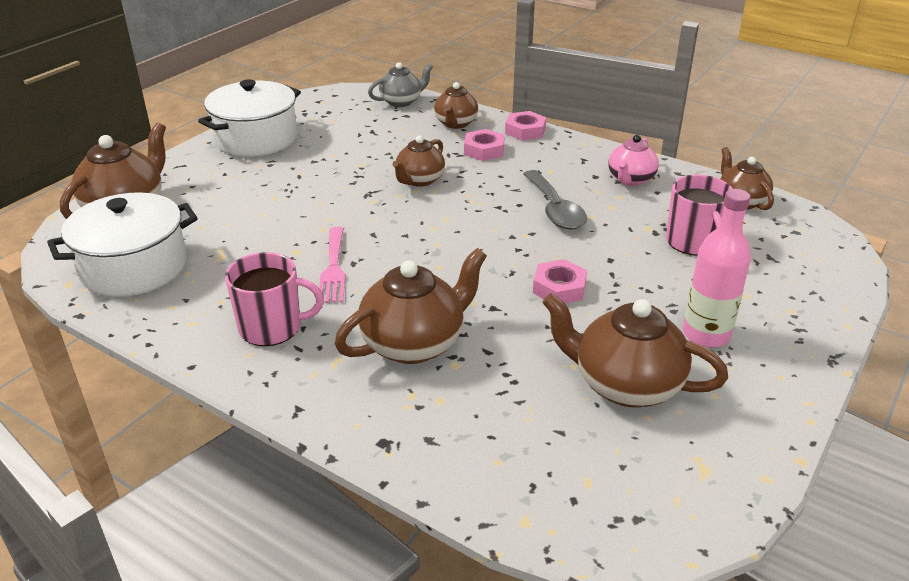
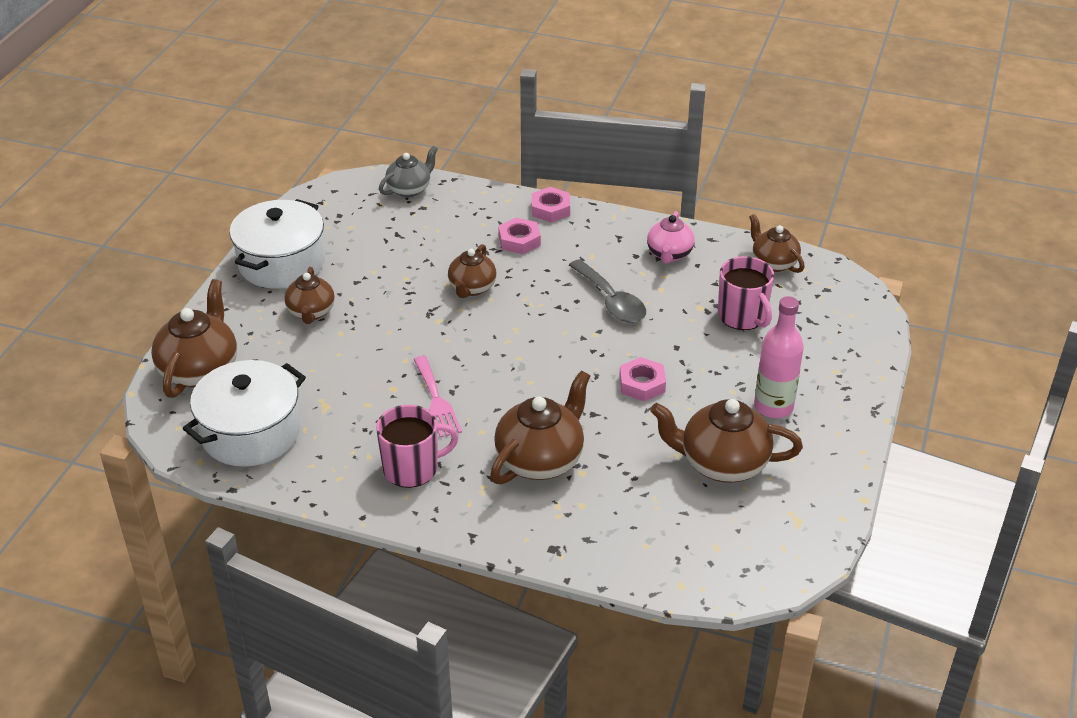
camera: 15 degrees left, 5 degrees up
(455, 123) = (478, 210): brown teapot -> brown teapot (311, 312)

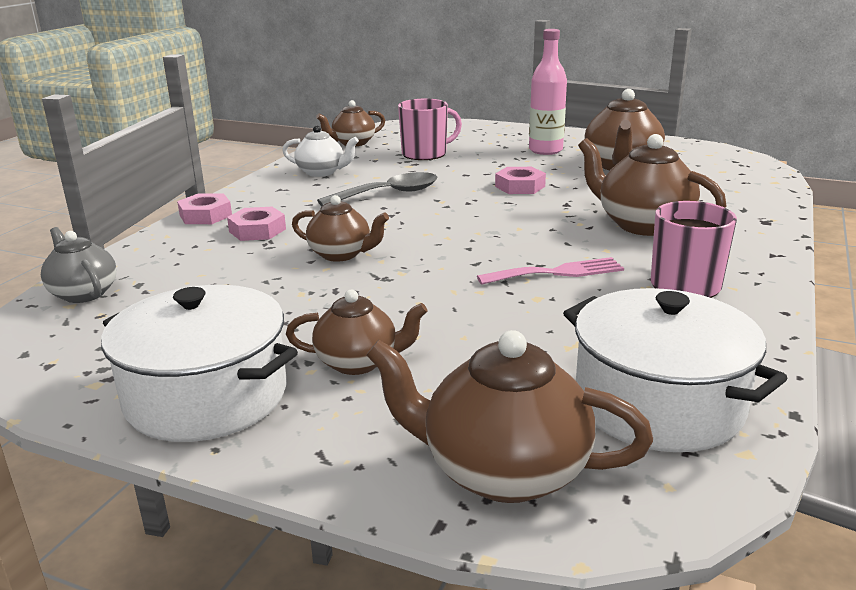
camera: 85 degrees left, 15 degrees down
(669, 254) = (321, 172): pink teapot -> white teapot

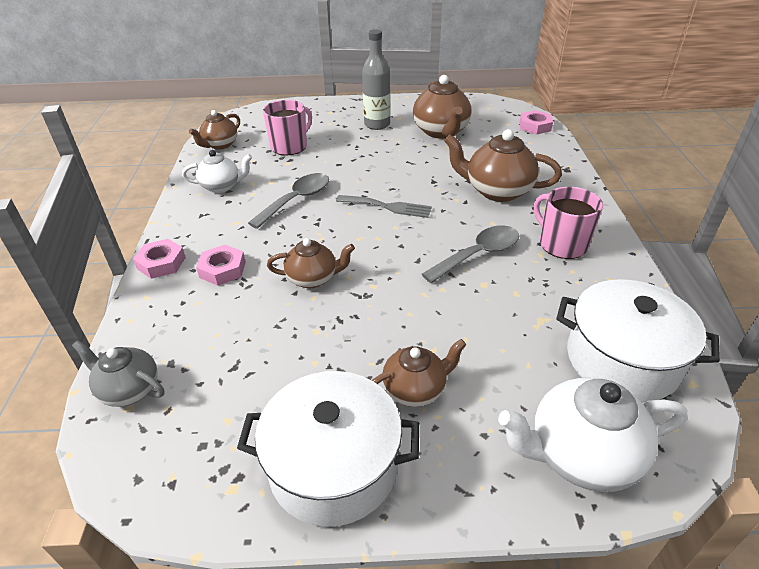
camera: 25 degrees left, 15 degrees up
(487, 215) = (388, 207): none -> grey fork
(503, 471) = (581, 455): brown teapot -> white teapot
(520, 186) = (388, 169): pink nut -> pink nut (535, 126)
(545, 150) = (377, 124): pink bottle -> grey bottle
(557, 272) = (478, 255): pink fork -> grey spoon

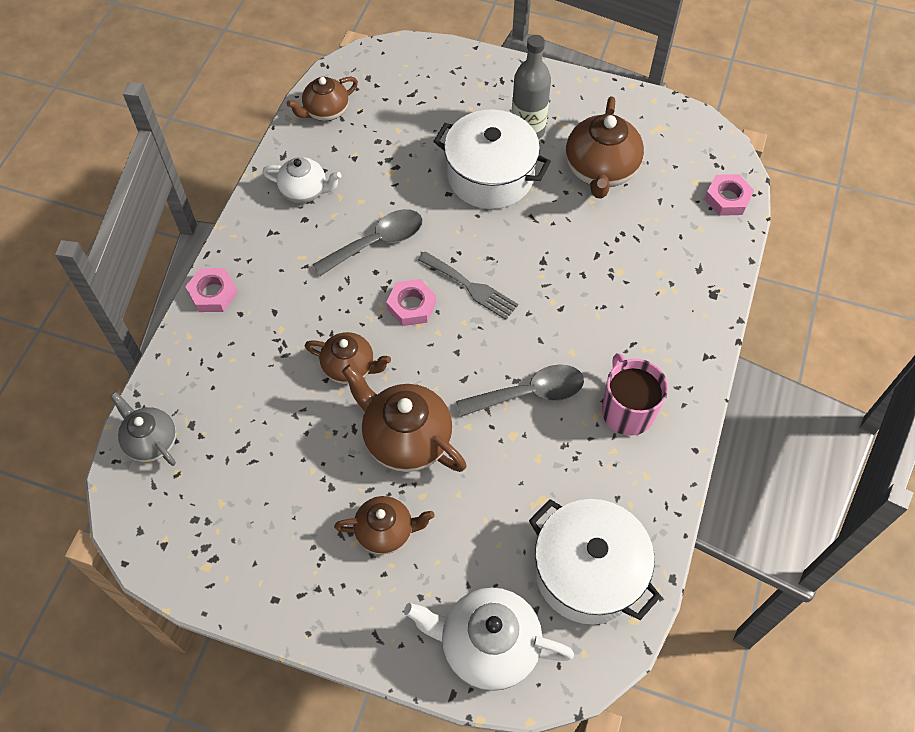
camera: 20 degrees right, 20 degrees up
(222, 269) = (268, 323): pink nut -> pink nut (411, 306)
(290, 146) = (405, 141): pink mug -> none
(333, 466) = (288, 577): white pot -> white pot (490, 175)
(497, 191) = (607, 303): brown teapot -> brown teapot (406, 439)

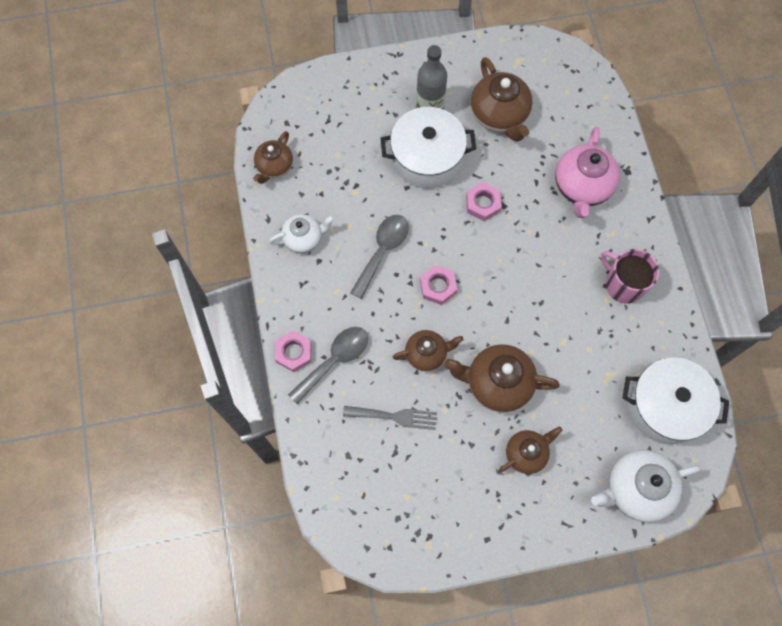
camera: 30 degrees left, 10 degrees up
(151, 441) = (329, 483): grey teapot -> none
(471, 287) = (468, 251): grey fork -> grey fork (395, 416)
(529, 393) = (555, 307): grey spoon -> grey spoon (334, 360)
(647, 285) = (582, 187): none -> pink teapot
(727, 198) = (595, 94): pink nut -> pink nut (483, 203)

